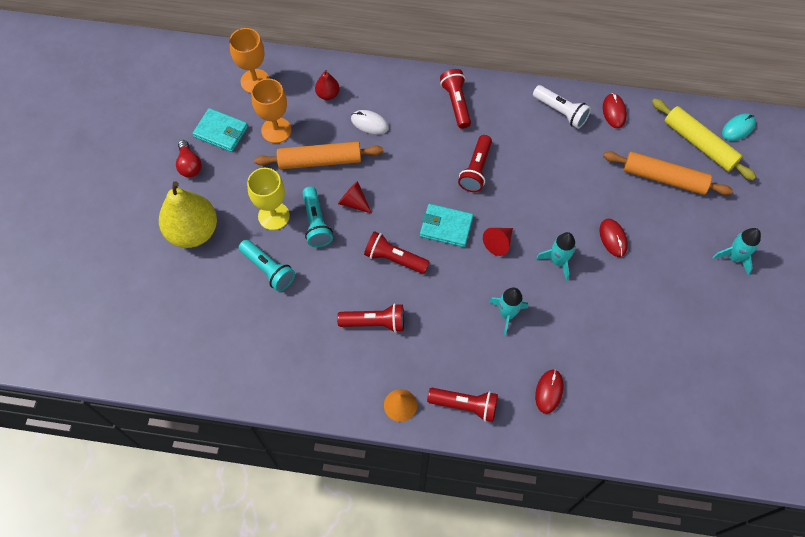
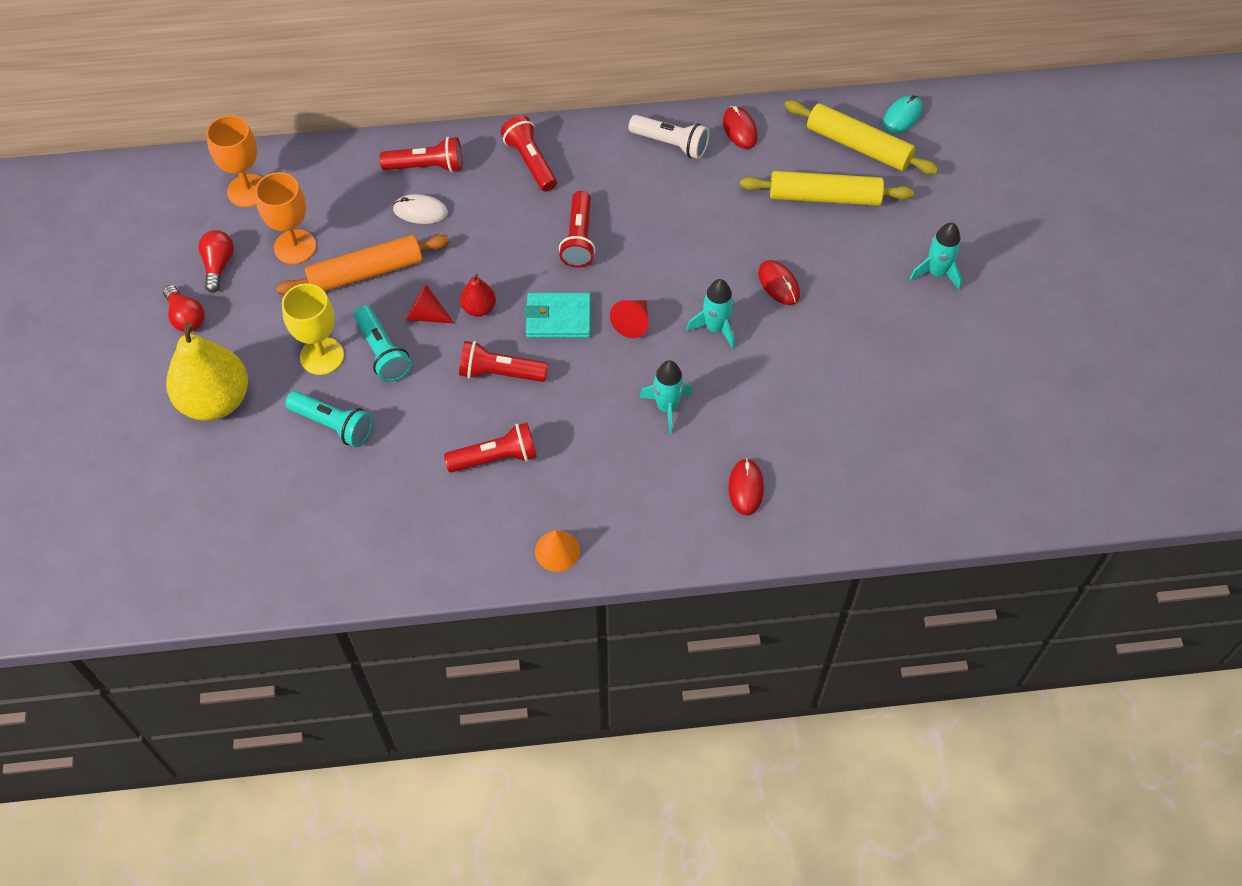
camera: 15 degrees left, 5 degrees down
(221, 132) = (218, 265): turquoise wallet -> red light bulb
(328, 94) = (353, 187): red pear -> red pear (479, 308)
(465, 405) = (642, 530): red flashlight -> red flashlight (426, 166)
(664, 178) = (824, 196): orange rolling pin -> yellow rolling pin

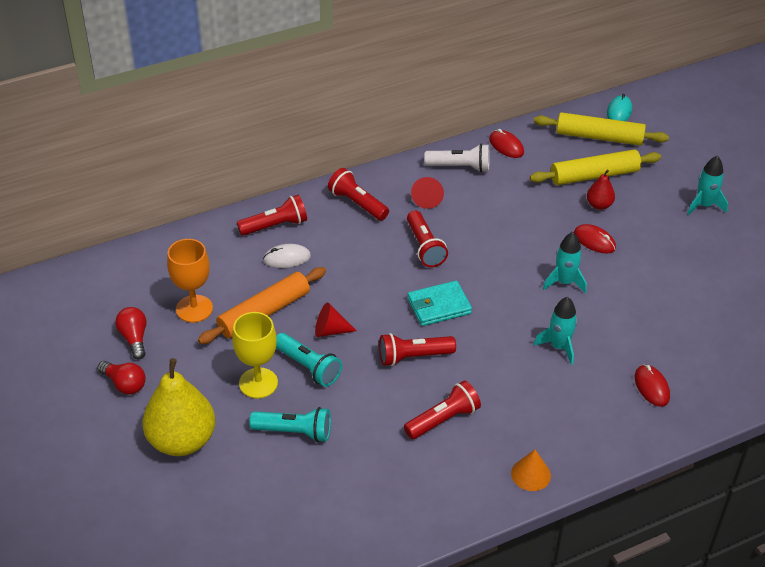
camera: 20 degrees left, 15 degrees down
(248, 191) = (133, 278): orange goblet -> none
(479, 308) = (371, 315): red pear -> red pear (599, 205)
(633, 323) = (499, 294): red cone -> red cone (427, 199)

